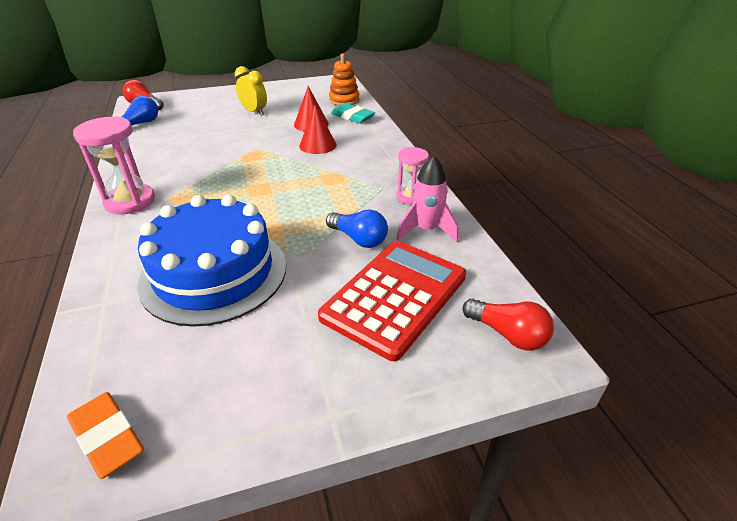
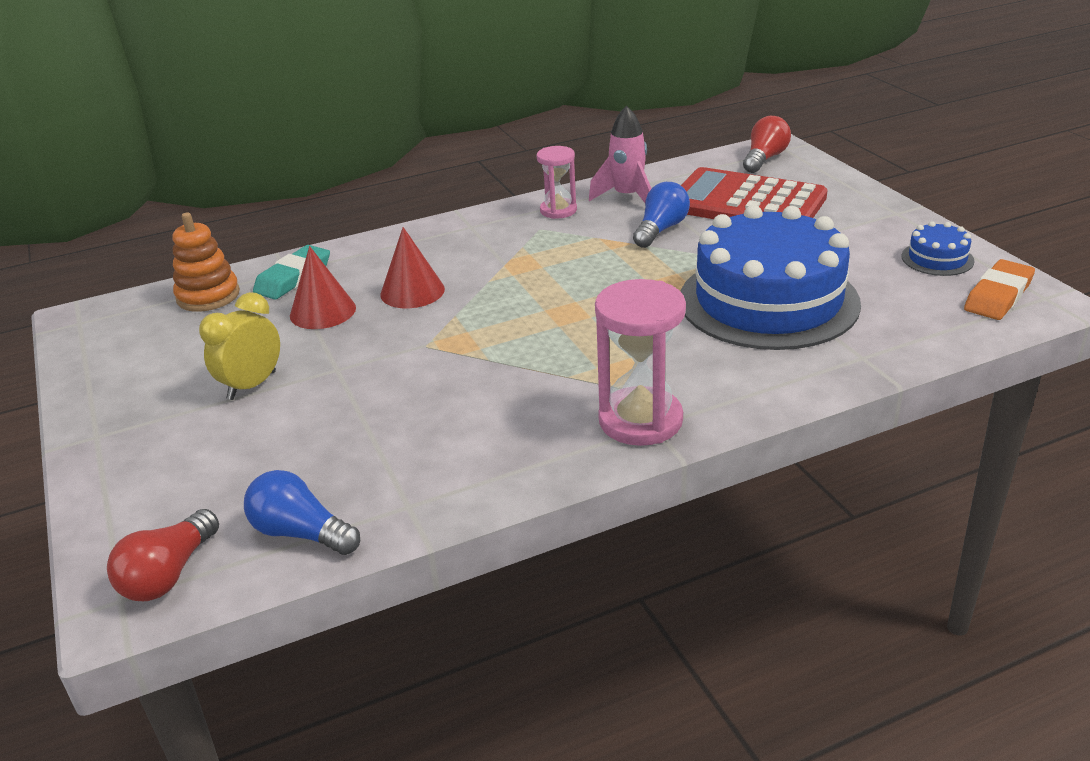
camera: 95 degrees left, 5 degrees down
(210, 412) = (937, 259): none -> blue cake

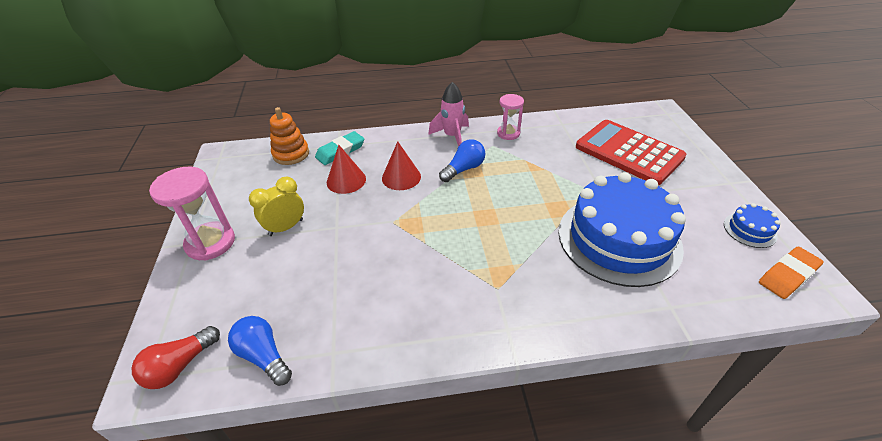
camera: 15 degrees right, 10 degrees up
(627, 197) = (554, 132): pink rocket -> pink rocket (452, 136)
(640, 420) = (501, 322): pink hourglass -> pink hourglass (210, 243)
(661, 230) = (566, 162): blue light bulb -> blue light bulb (464, 169)
(764, 159) = (651, 119): red light bulb -> none

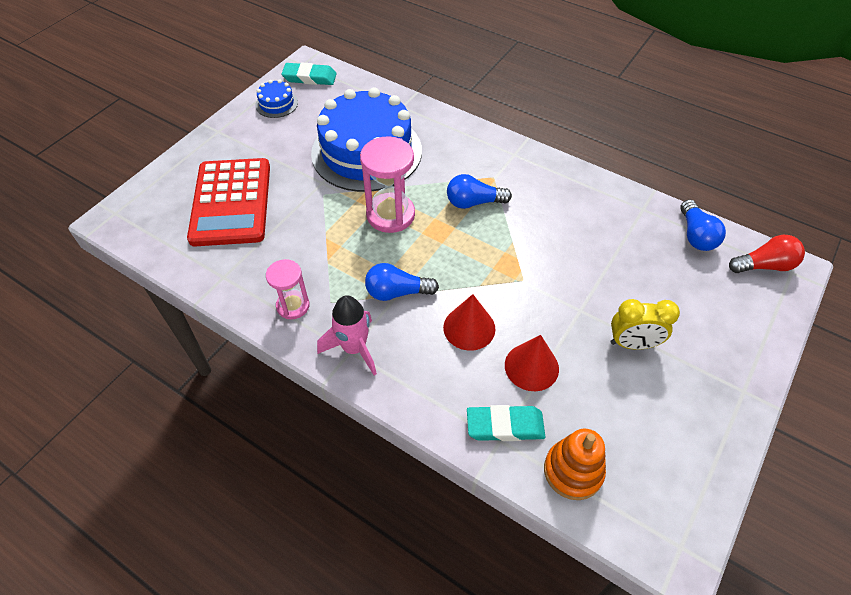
camera: 140 degrees left, 10 degrees up
(210, 243) = (721, 377): pink hourglass -> pink hourglass (390, 215)
(486, 254) = (474, 202): none -> blue light bulb
(788, 275) = (309, 77): orange eraser -> turquoise eraser

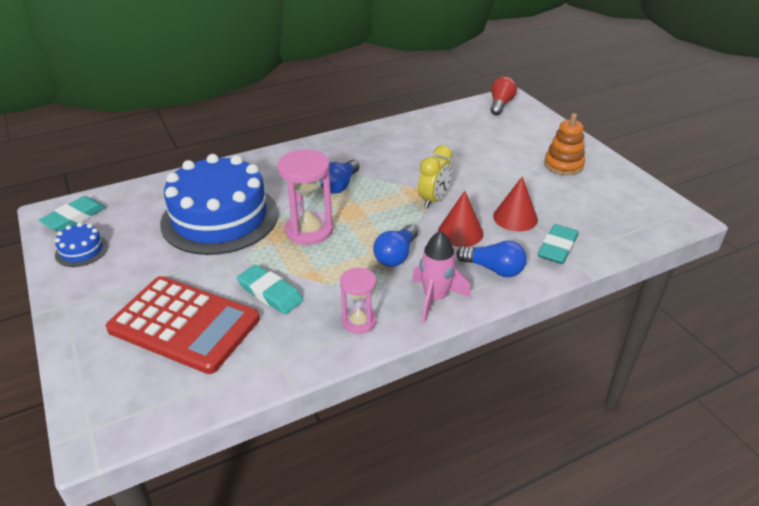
camera: 60 degrees left, 15 degrees down
(294, 232) = (270, 293): none -> turquoise eraser
(573, 471) = (608, 233): orange stacking toy -> orange stacking toy (563, 165)
(632, 343) = (525, 171): yellow clock -> yellow clock (433, 200)
(695, 235) = (457, 115): blue light bulb -> blue light bulb (493, 269)

